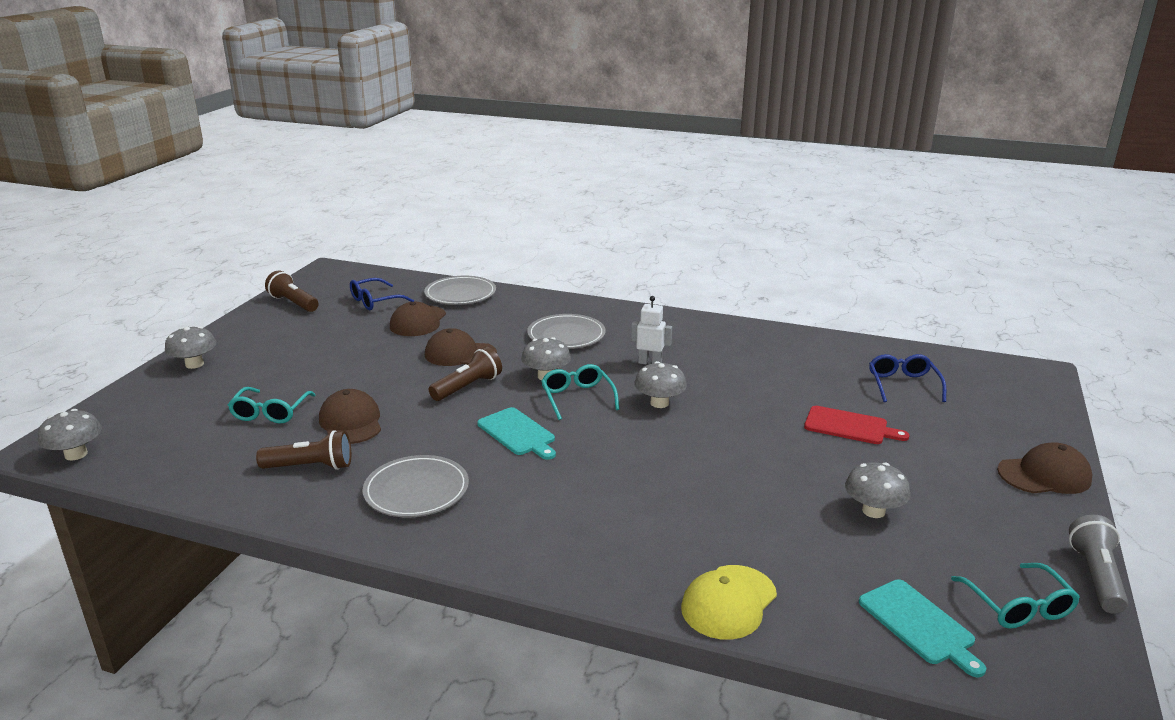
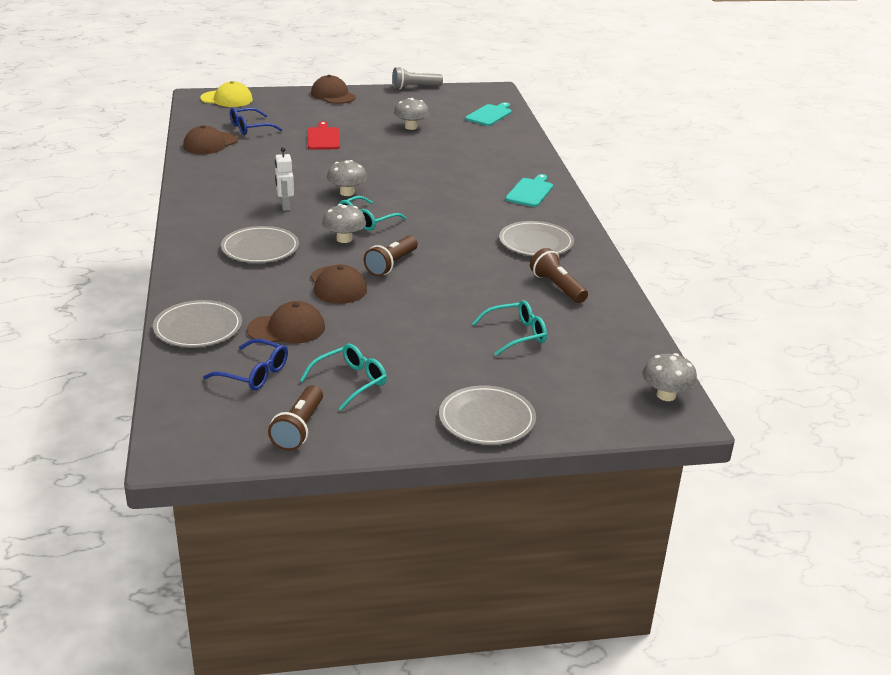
camera: 120 degrees left, 5 degrees up
(194, 364) = (487, 419): grey mushroom -> grey plate
(351, 422) = (490, 294): brown cap -> brown cap (210, 143)
(468, 387) = (391, 265): brown flashlight -> brown flashlight turned 75 degrees counterclockwise
(517, 433) = (436, 229): turquoise cutting board -> turquoise cutting board (530, 192)
(728, 602) = (523, 149): yellow cap -> yellow cap (227, 99)
(1018, 606) = (454, 99): turquoise glasses -> turquoise glasses (350, 382)

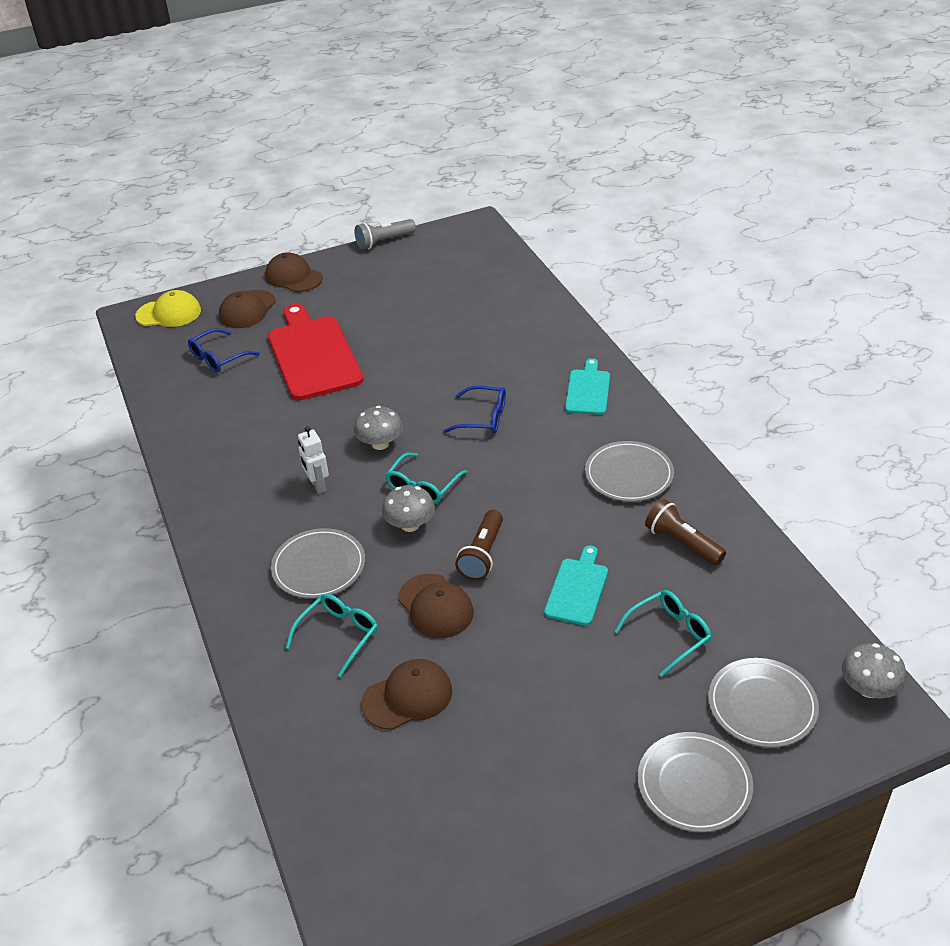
camera: 10 degrees left, 10 degrees up
(198, 328) = (303, 724): grey plate -> grey plate (762, 705)
(210, 143) = (182, 397): brown cap -> brown cap (247, 310)
(254, 374) = (402, 784): blue glasses -> blue glasses (483, 418)
(299, 429) = (492, 863): brown flashlight -> none
(323, 138) = (313, 355): red cutting board -> red cutting board, size x1.90
(350, 382) = (518, 766): turquoise glasses -> turquoise glasses (339, 635)
(411, 127) = (408, 312): grey mushroom -> none
(489, 115) = (489, 269): turquoise cutting board -> turquoise cutting board (577, 589)

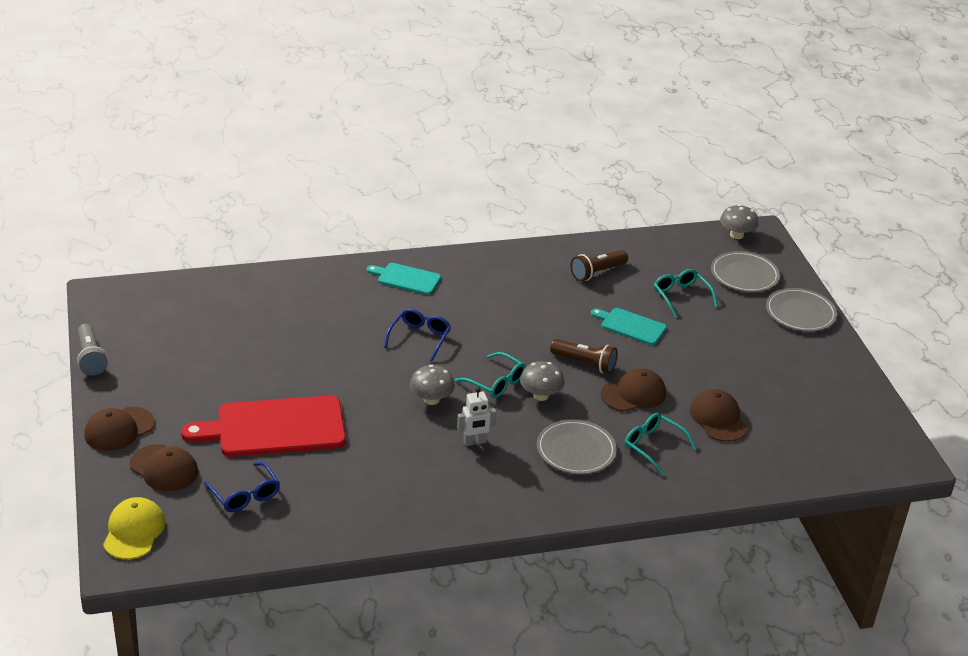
camera: 85 degrees left, 5 degrees down
(629, 475) = (517, 280): grey plate -> none

